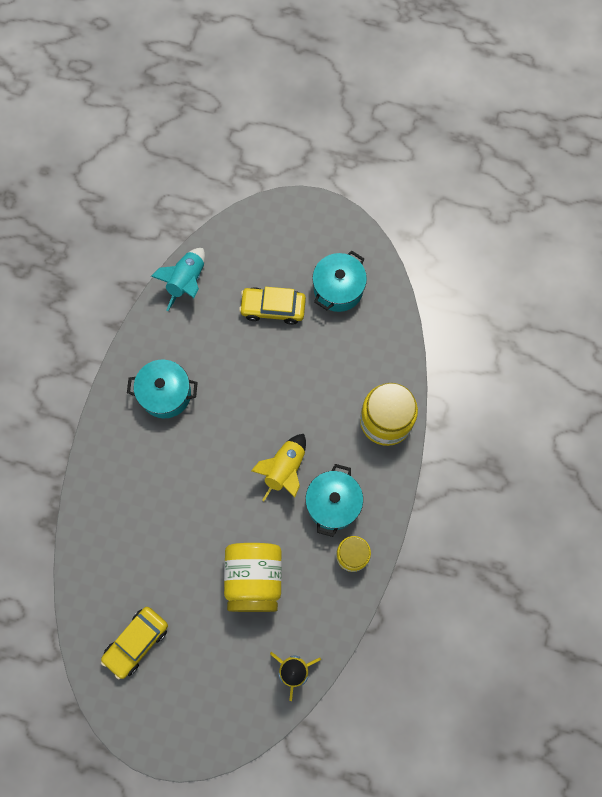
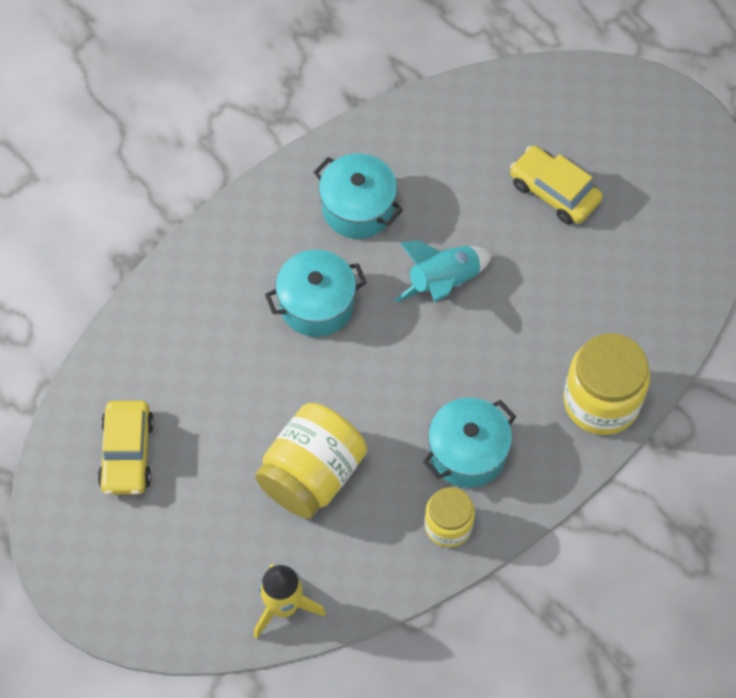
camera: 35 degrees right, 10 degrees down
(136, 642) = (127, 453): yellow car -> yellow car turned 75 degrees counterclockwise
(187, 281) = (472, 102): turquoise rocket -> turquoise rocket (444, 282)
(285, 469) = (437, 377): yellow rocket -> none
(338, 289) = (650, 218): turquoise pot -> turquoise pot (316, 304)

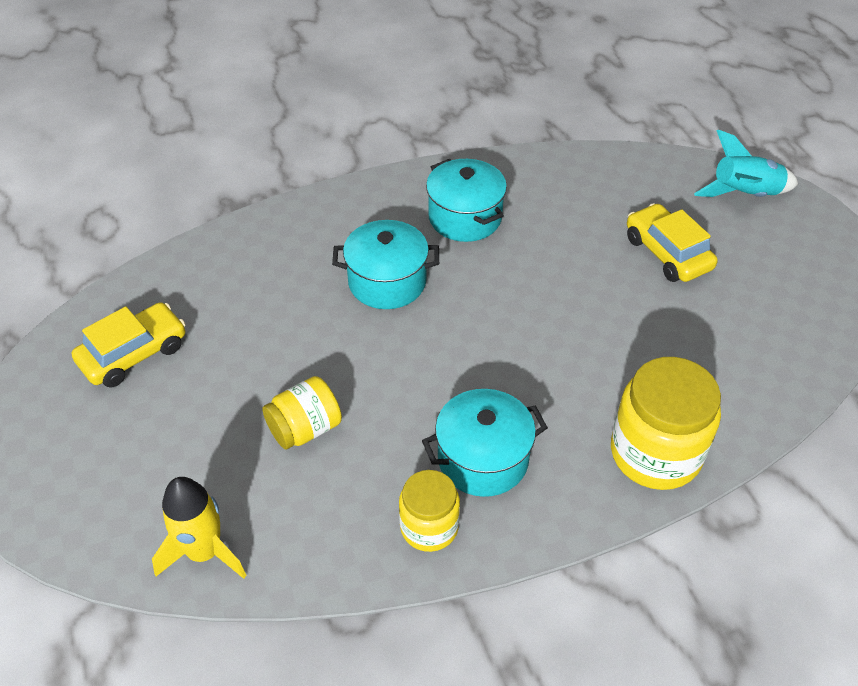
camera: 20 degrees right, 15 degrees down
(127, 453) = (134, 354): yellow car -> yellow car turned 150 degrees counterclockwise
(312, 474) = (305, 429): yellow jar -> yellow jar, size x0.60
(444, 282) = (523, 297): turquoise rocket -> turquoise rocket (745, 195)

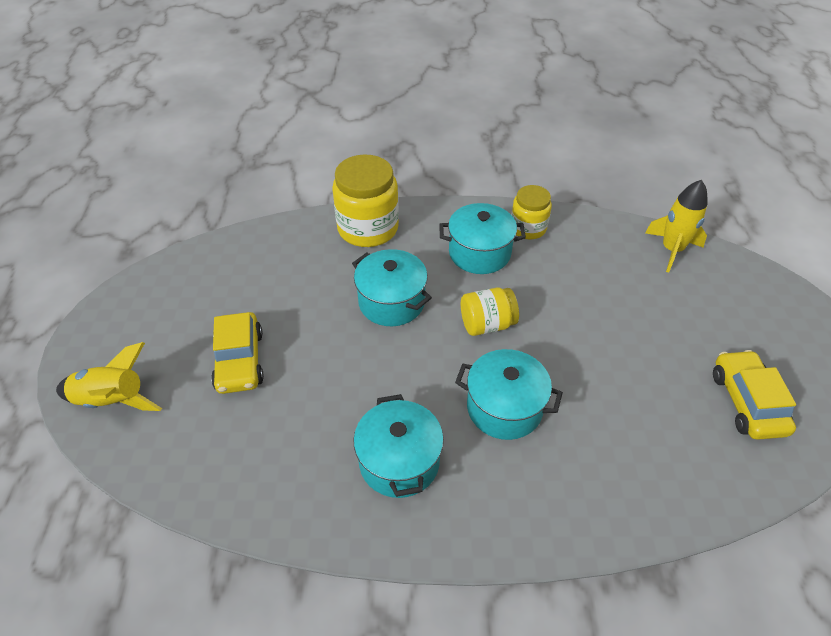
camera: 160 degrees left, 0 degrees up
(134, 354) = (747, 402): yellow car -> yellow car turned 105 degrees clockwise
(305, 429) = (599, 302): yellow jar -> yellow jar (487, 324)
(557, 356) = (391, 302): none -> turquoise pot
(745, 195) = (112, 400): turquoise rocket -> yellow rocket

